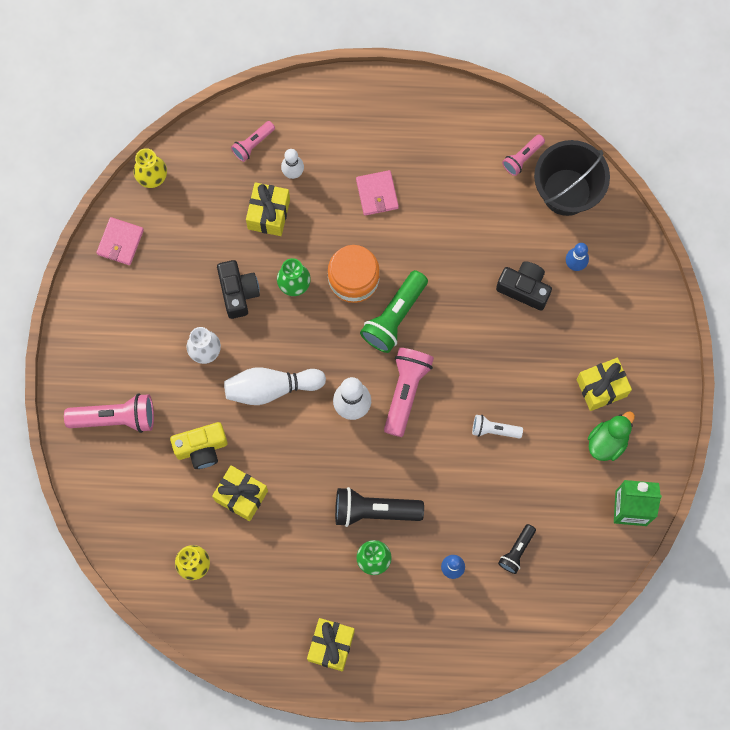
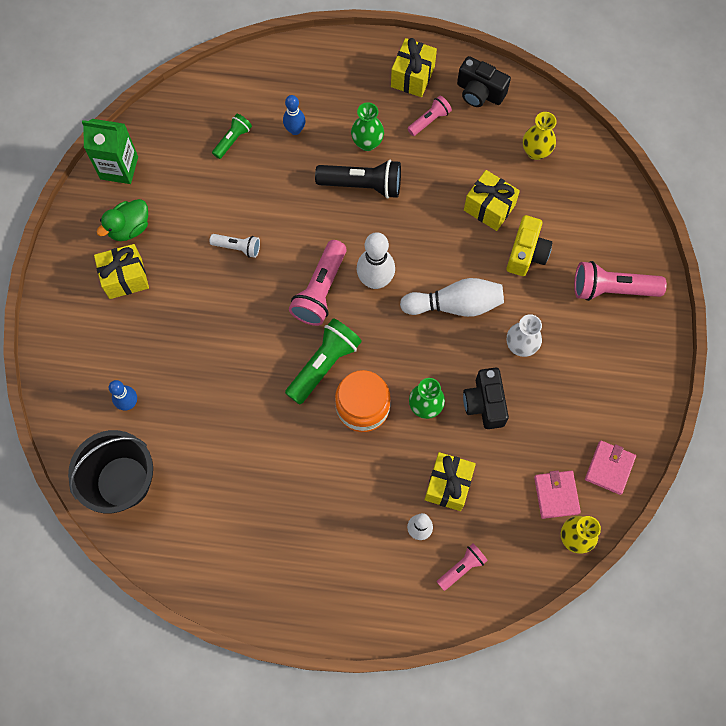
camera: 175 degrees left, 5 degrees down
(201, 448) = (526, 253): yellow camera -> yellow camera turned 120 degrees clockwise
(377, 194) = (329, 498): pink wallet -> pink wallet (556, 495)
(517, 551) = (232, 140): black flashlight -> green flashlight
(522, 158) = (164, 525): pink flashlight -> pink flashlight (429, 120)
(524, 288) = (186, 382): black camera -> black camera (479, 92)

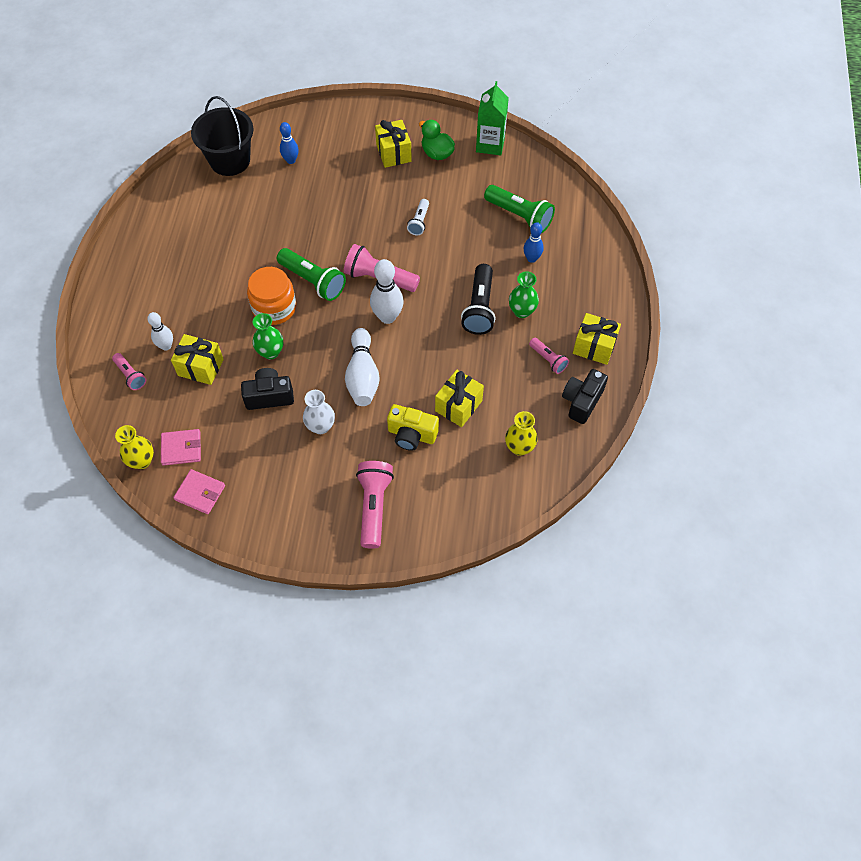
camera: 90 degrees right, 10 degrees down
(232, 140) = (519, 215): green flashlight -> green flashlight, size x1.76

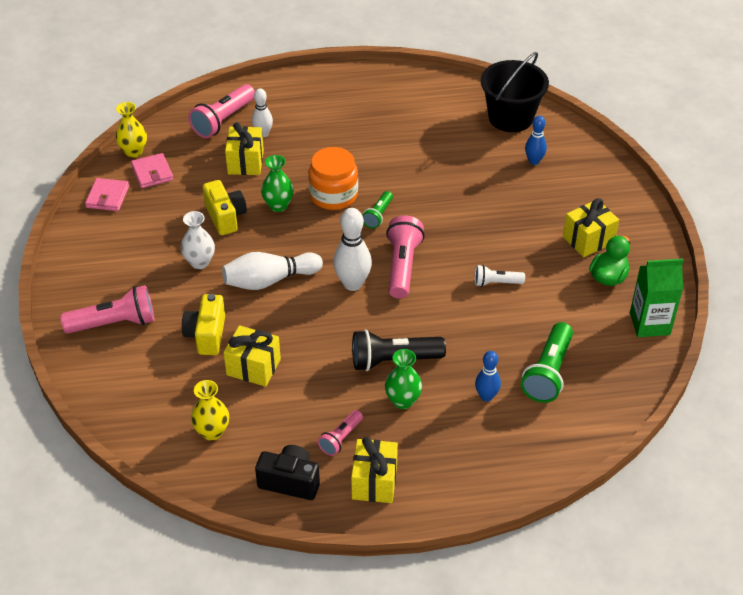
camera: 75 degrees right, 15 degrees down
(130, 375) = (223, 120): pink flashlight -> pink flashlight, size x1.76
(269, 396) = (225, 217): black camera -> yellow camera
(313, 281) = (378, 215): green flashlight -> green flashlight, size x0.57

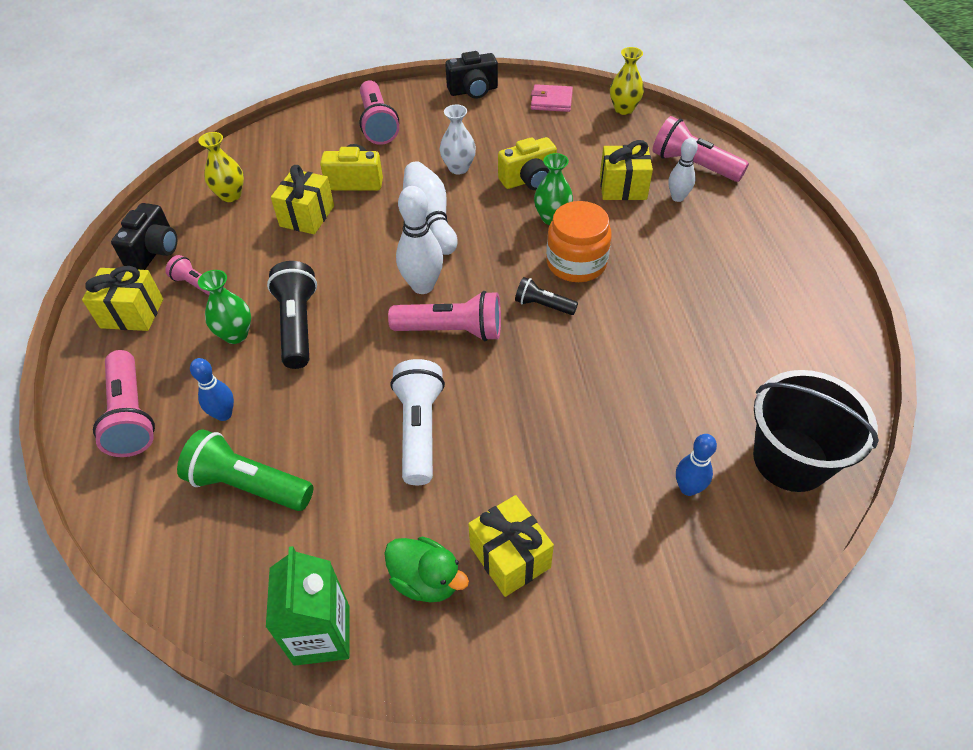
camera: 90 degrees right, 5 degrees up
(73, 251) = (473, 91): none -> black camera
(152, 173) = (592, 124): pink wallet -> none
(378, 215) = (543, 305): green flashlight -> black flashlight
(489, 457) = (131, 415): none -> pink flashlight
(496, 283) = (419, 430): white flashlight -> white flashlight, size x1.76

